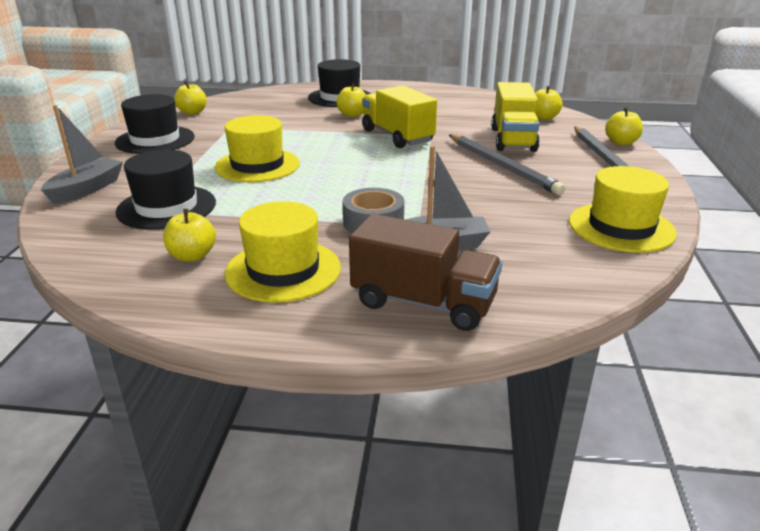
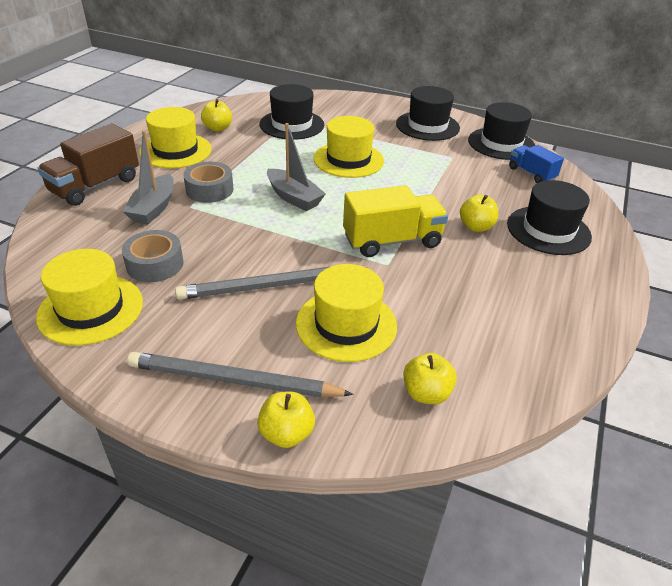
camera: 105 degrees right, 10 degrees up
(87, 189) = (338, 104): grey boat -> grey boat (294, 197)
(192, 112) = (501, 144): yellow apple -> black hat
(250, 102) = (531, 174): none -> blue truck
(513, 139) = (346, 324): yellow truck -> yellow hat
(530, 217) = (155, 264): none -> grey tape

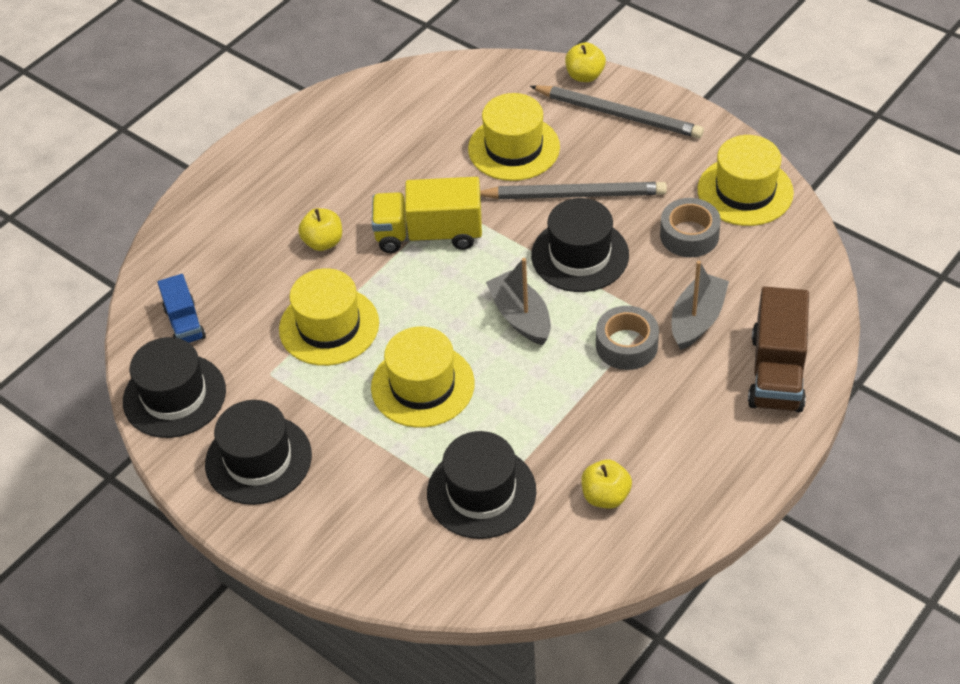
camera: 160 degrees left, 10 degrees up
(95, 186) = (777, 372): brown truck -> brown truck turned 135 degrees clockwise
(175, 151) = (673, 440): yellow hat -> yellow hat (329, 326)
(426, 393) = (472, 88): yellow apple -> none
(548, 230) = (244, 227): black hat -> black hat (580, 255)

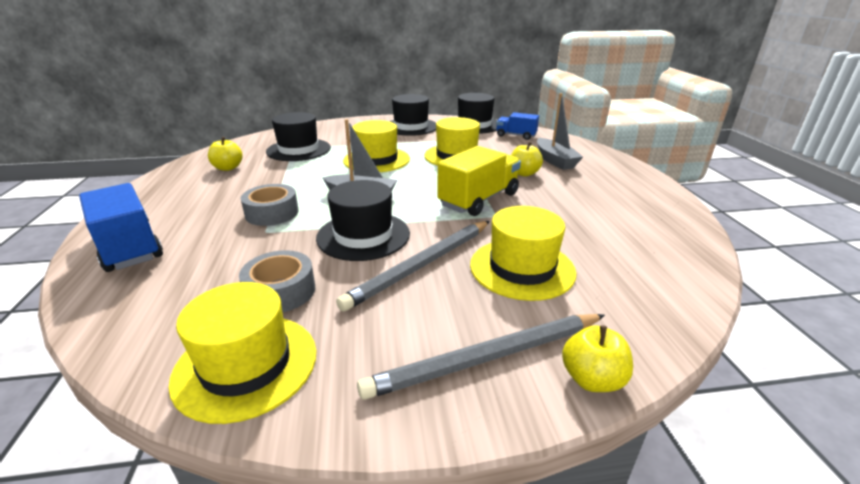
camera: 130 degrees right, 20 degrees down
(697, 319) = (225, 245): grey boat -> grey boat (555, 161)
(777, 372) = (129, 247): brown truck -> blue truck

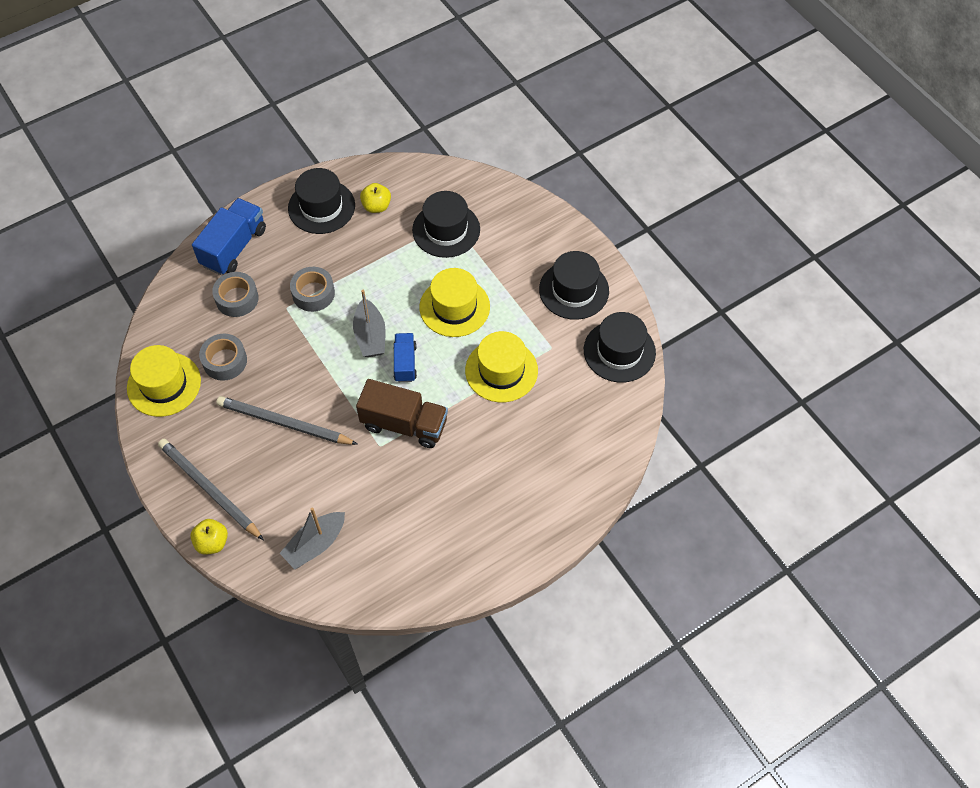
camera: 65 degrees right, 30 degrees up
(203, 261) = (237, 299): none -> grey tape
(363, 235) = (307, 370): black hat -> black hat (321, 207)
(479, 200) = (404, 424): yellow truck -> brown truck
(516, 136) = (602, 406): blue truck -> blue truck (405, 363)
(522, 268) = (306, 484): yellow hat -> none
(524, 173) = (484, 443): yellow apple -> none
(555, 161) = (535, 464): grey boat -> grey boat (315, 544)

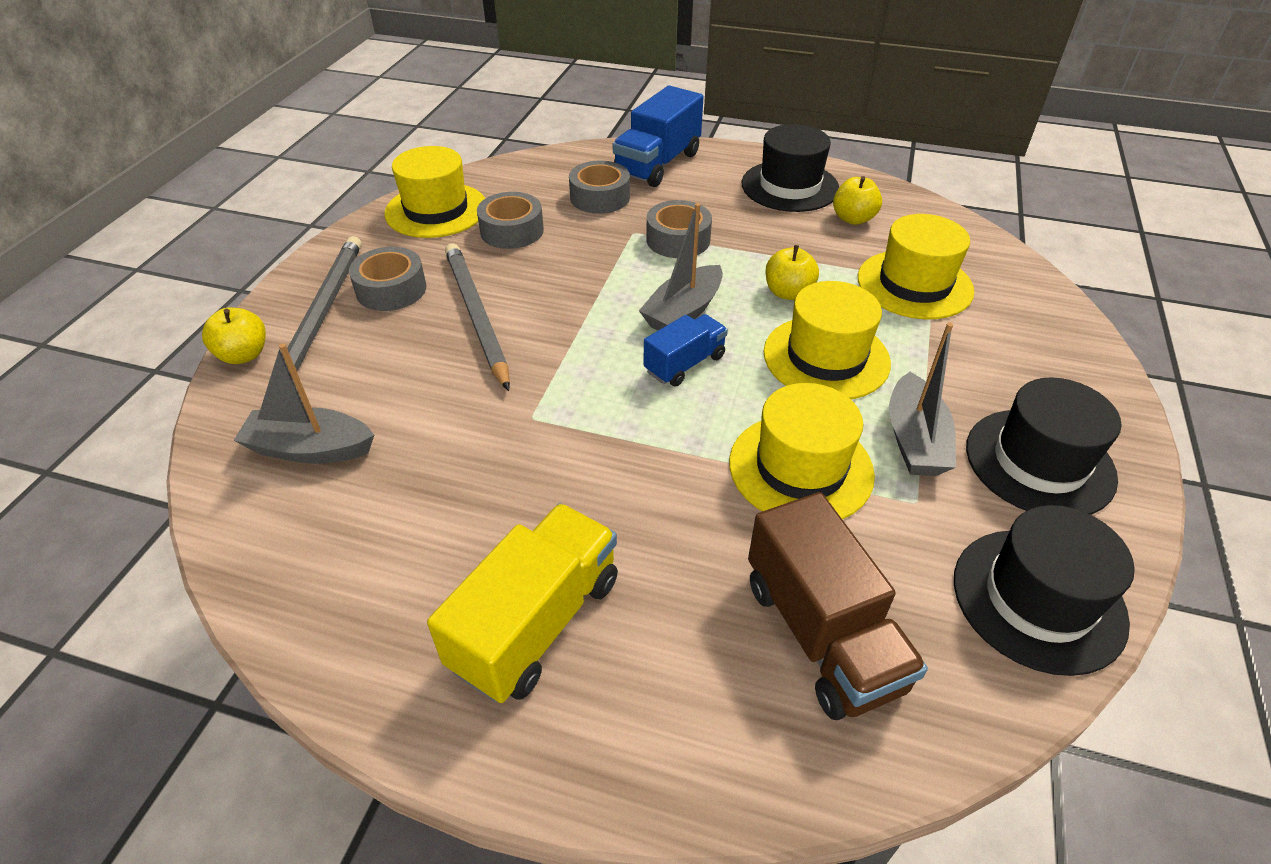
camera: 50 degrees right, 15 degrees down
(221, 448) = (391, 289): none -> grey tape
(234, 247) = (657, 164): blue truck -> blue truck turned 135 degrees clockwise
(400, 283) = (788, 292): none -> yellow apple
(404, 424) = (592, 420): brown truck -> brown truck (821, 634)
(446, 230) = (914, 284): black hat -> yellow hat
(487, 513) = (536, 622): none -> yellow truck
(525, 319) = (914, 440): none -> grey boat

